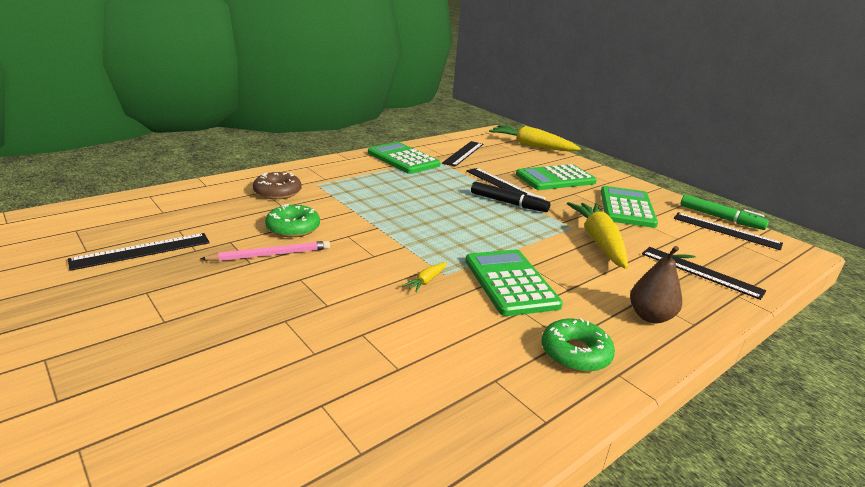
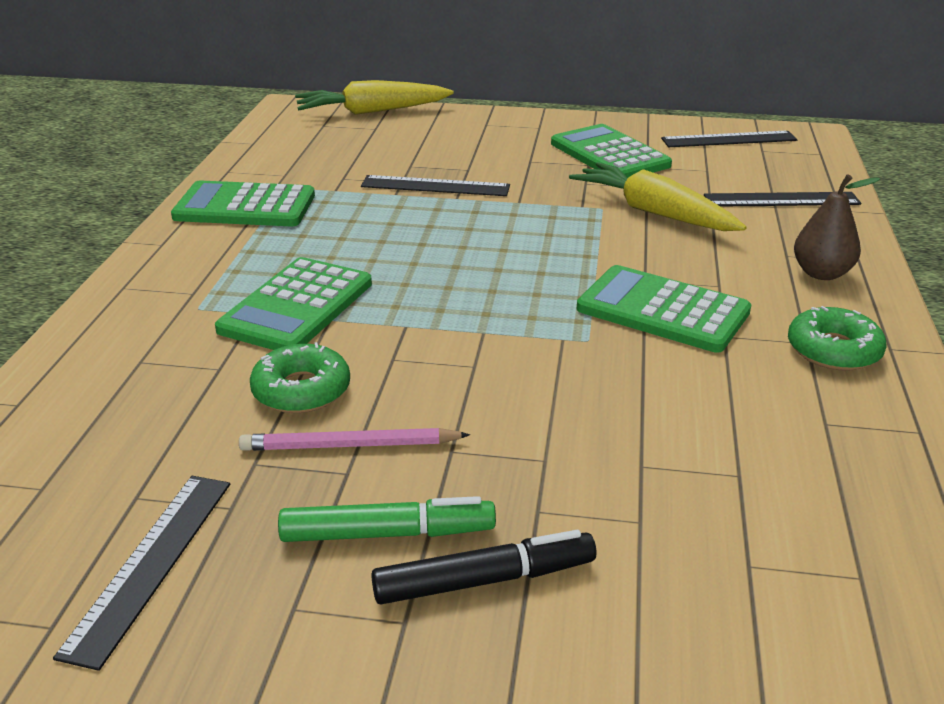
camera: 40 degrees left, 5 degrees up
(270, 255) = (350, 445): pink pencil -> pink pencil turned 120 degrees counterclockwise
(277, 192) = (165, 351): brown donut -> none
(426, 281) = (586, 360): yellow carrot -> none
(463, 153) = (308, 160): black ruler -> none
(508, 203) = (488, 209): black marker -> black marker (484, 580)
(555, 178) = (479, 149): green calculator -> green calculator (296, 306)
(720, 218) = (702, 126): green marker -> green marker (387, 533)

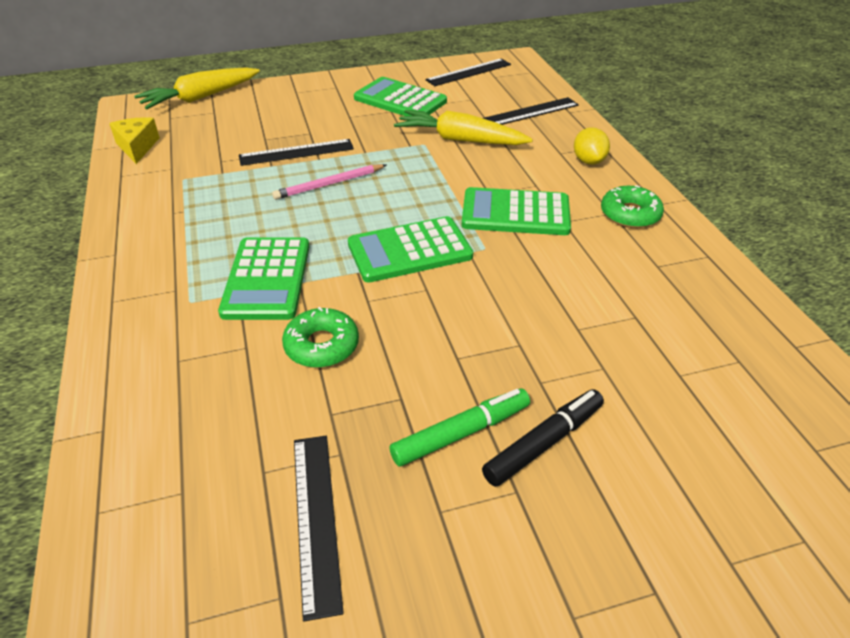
camera: 25 degrees left, 10 degrees up
(245, 206) = (160, 204): green calculator -> green calculator (409, 250)
(266, 147) = (137, 147): none -> yellow cheese
(350, 445) = (388, 377): pink pencil -> pink pencil (329, 184)
(821, 273) = (588, 161): brown pear -> yellow lemon

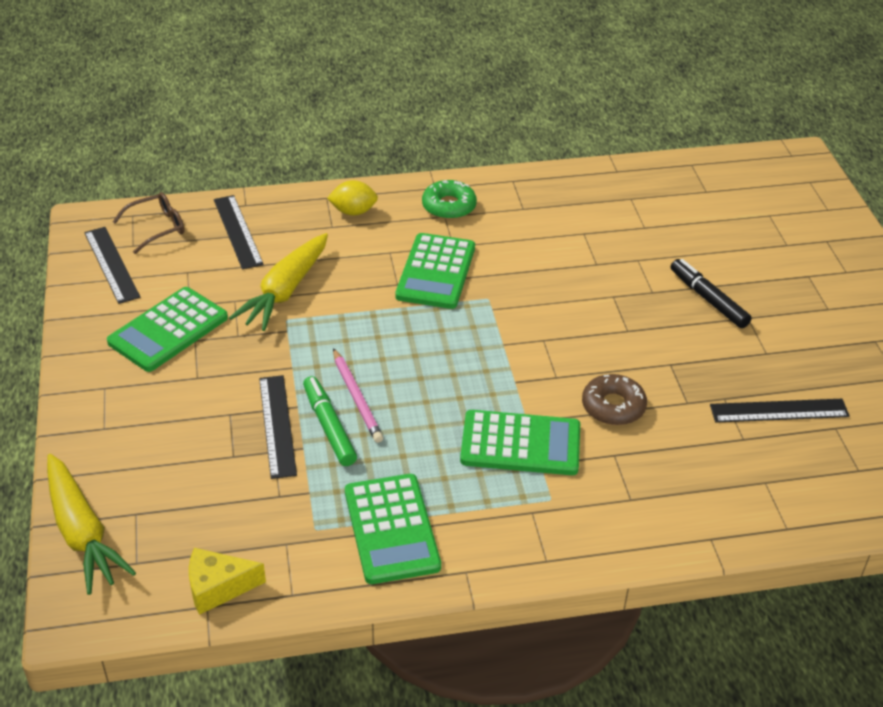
camera: 85 degrees left, 0 degrees up
(322, 345) = (613, 406): green donut -> brown donut
(409, 250) = (486, 345): green calculator -> green calculator (391, 529)
(461, 433) = (702, 336): green marker -> green marker (329, 427)
(520, 82) = (157, 228): none -> brown glasses

